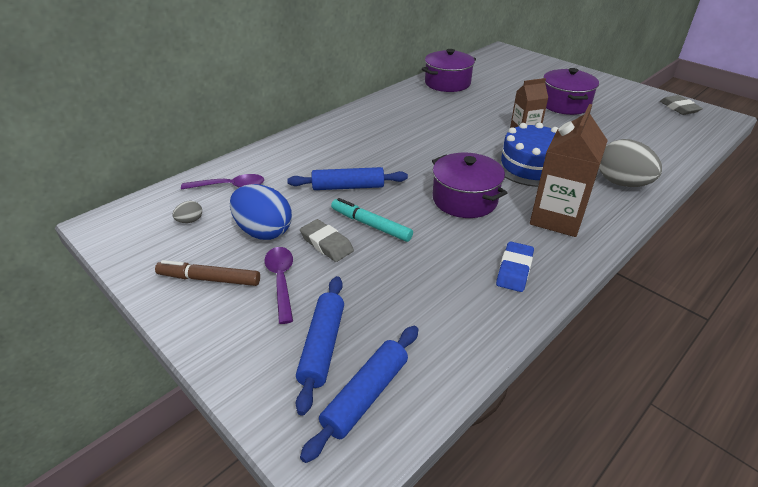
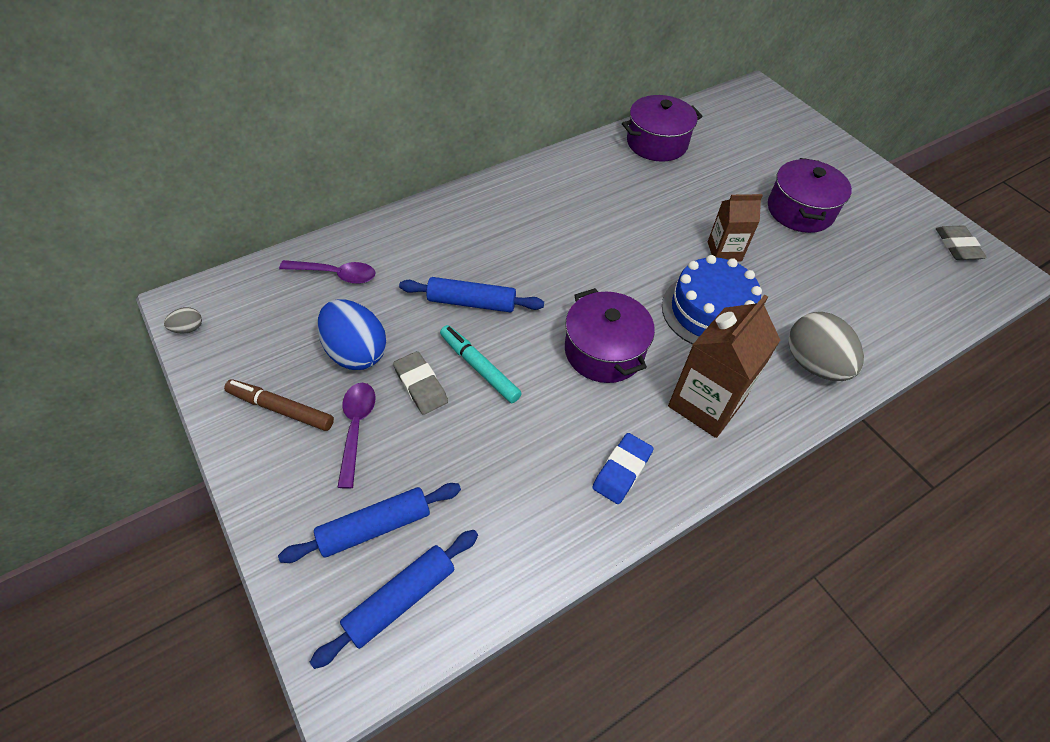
camera: 10 degrees right, 15 degrees up
(190, 221) = (279, 319): grey egg -> grey egg (188, 328)
(322, 346) = (375, 527): blue rolling pin -> blue rolling pin turned 45 degrees clockwise

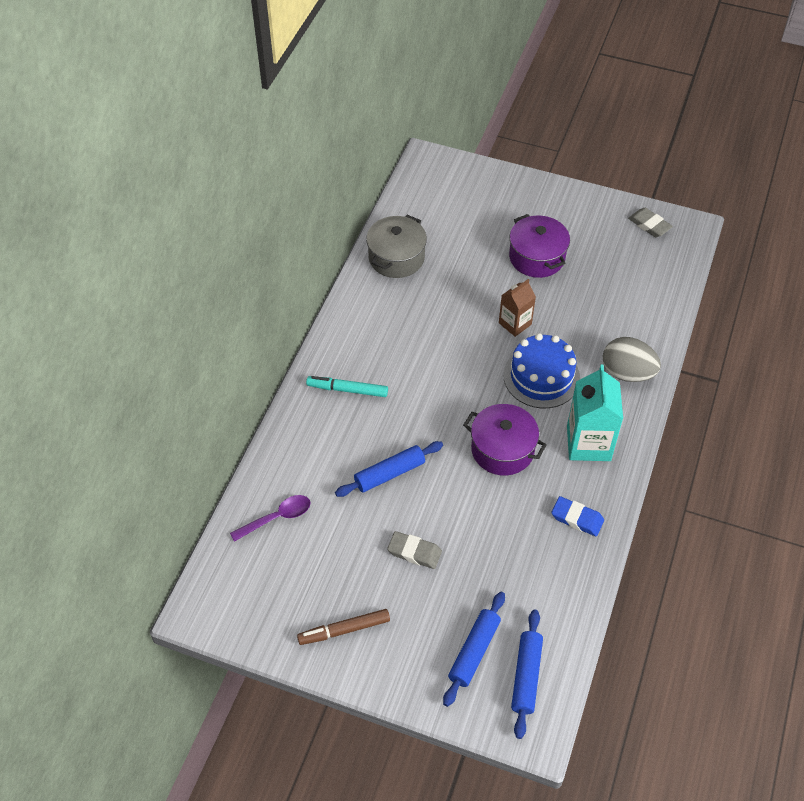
camera: 35 degrees left, 0 degrees up
(188, 328) = (219, 626): grey egg -> none
(356, 352) = (351, 560): blue egg -> none
(356, 428) = (403, 607): purple spoon -> none
(479, 367) = (438, 514): turquoise marker -> turquoise marker (347, 390)
(622, 471) = (577, 518): blue eraser -> blue eraser turned 60 degrees counterclockwise
(656, 143) = (396, 258): purple pot -> grey pot
(705, 404) = (588, 443): brown carton -> turquoise carton

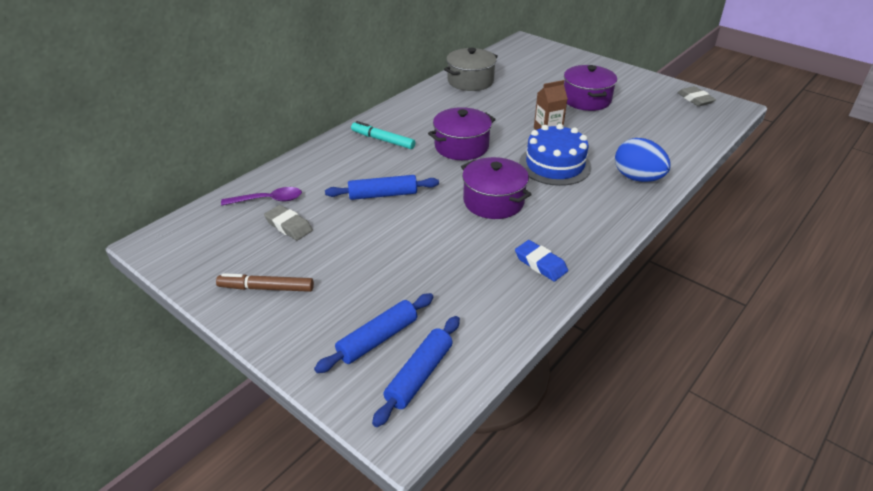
camera: 20 degrees right, 15 degrees down
(414, 552) = (369, 250): grey eraser -> grey eraser (289, 226)
(436, 376) = (461, 146): none -> purple pot
(588, 443) = (578, 215): turquoise carton -> none
(627, 373) = (637, 178): grey egg -> blue egg

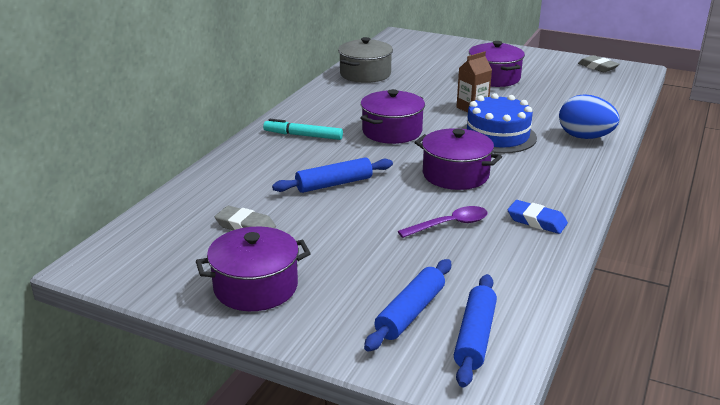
camera: 15 degrees left, 10 degrees down
(266, 288) = (255, 287): brown marker -> purple pot
(268, 200) = (206, 206): purple spoon -> purple spoon (449, 225)

